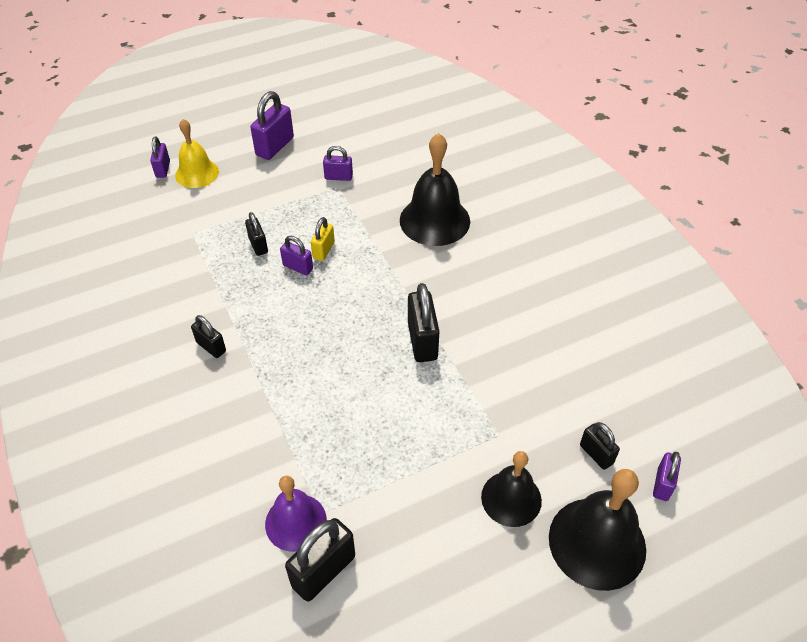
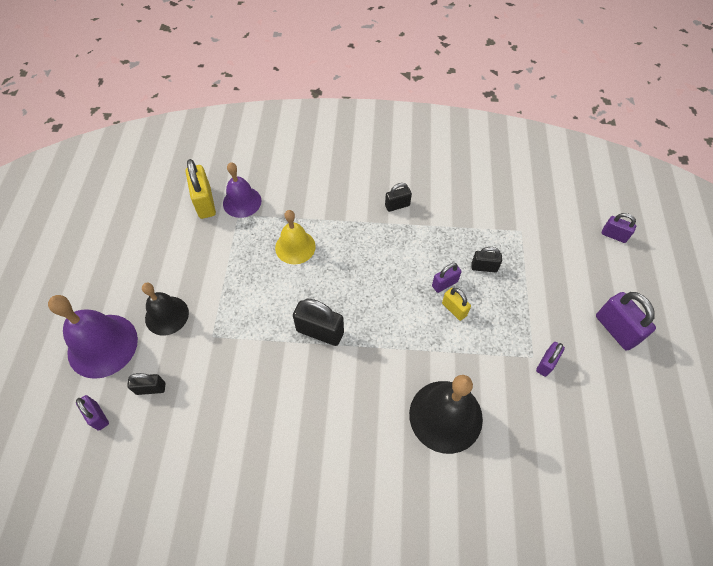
camera: 120 degrees right, 10 degrees up
(197, 173) = (598, 257): yellow bell -> yellow bell (295, 247)
(323, 571) = (205, 202): black padlock -> yellow padlock
(597, 542) = (102, 345): black bell -> purple bell

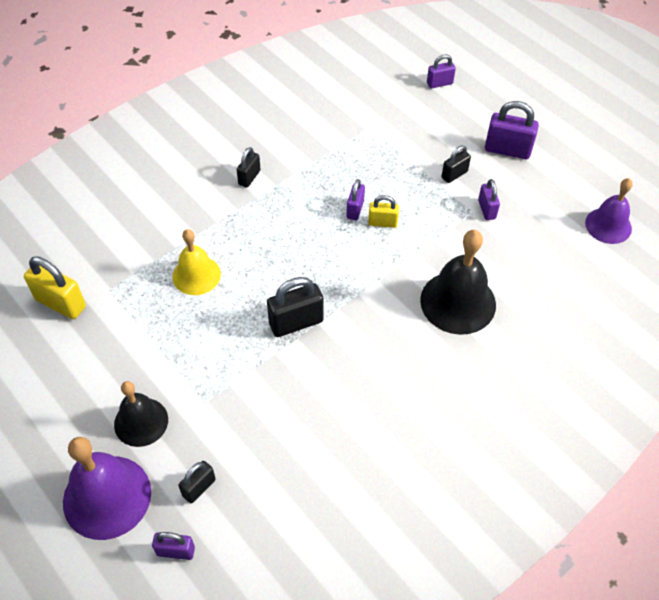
camera: 45 degrees left, 5 degrees down
(242, 202) = (99, 276): purple bell -> purple bell (608, 225)
(484, 267) = (371, 175): black padlock -> black padlock (454, 174)

